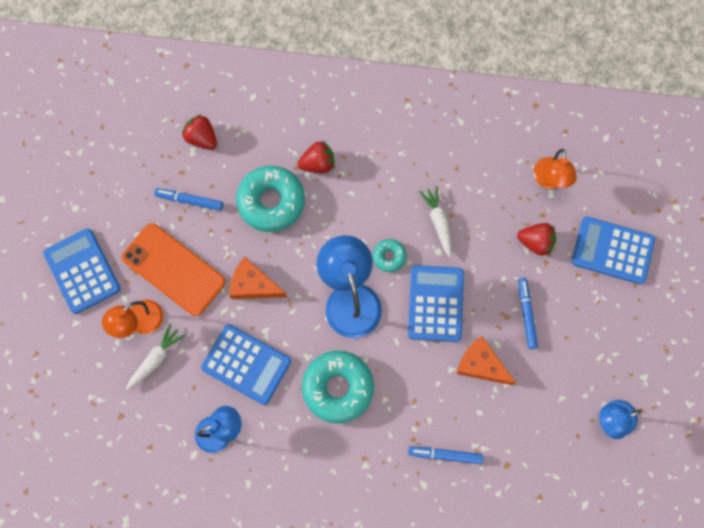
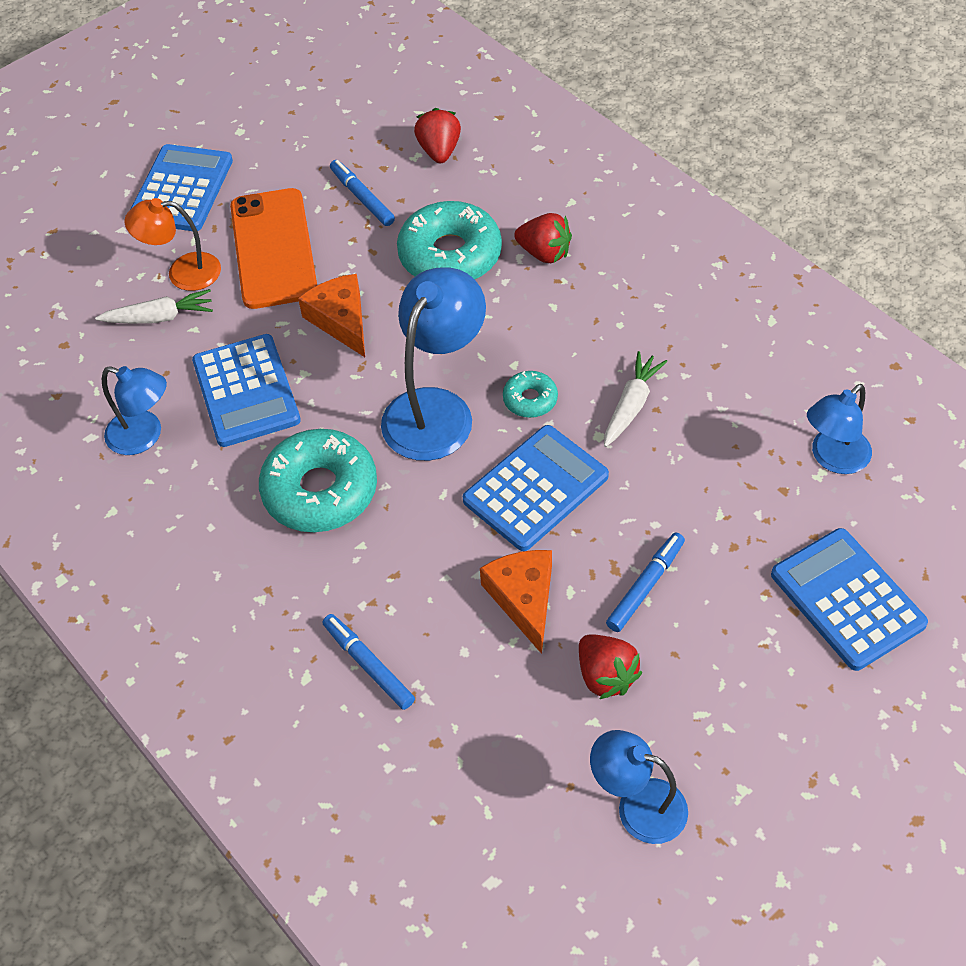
camera: 45 degrees right, 20 degrees down
(535, 242) = (742, 514): red strawberry -> red strawberry (605, 676)
(549, 180) = (833, 458): orange lamp -> blue lamp

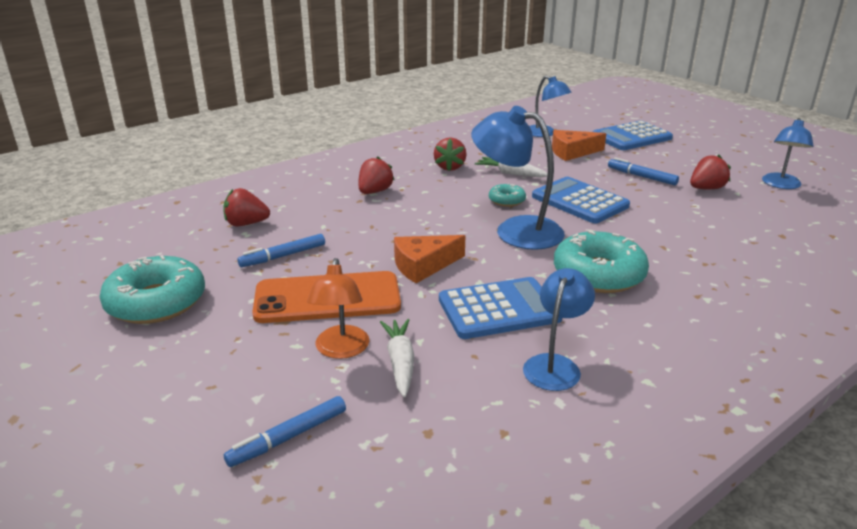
camera: 90 degrees left, 25 degrees down
(182, 189) = (214, 355): blue calculator -> none
(368, 665) = (740, 256): blue marker -> blue marker (288, 437)
(450, 255) = (365, 222): turquoise donut -> turquoise donut (156, 302)
(524, 598) = (664, 207): orange cheese -> orange cheese (572, 152)
(646, 329) = (450, 167): none -> red strawberry

